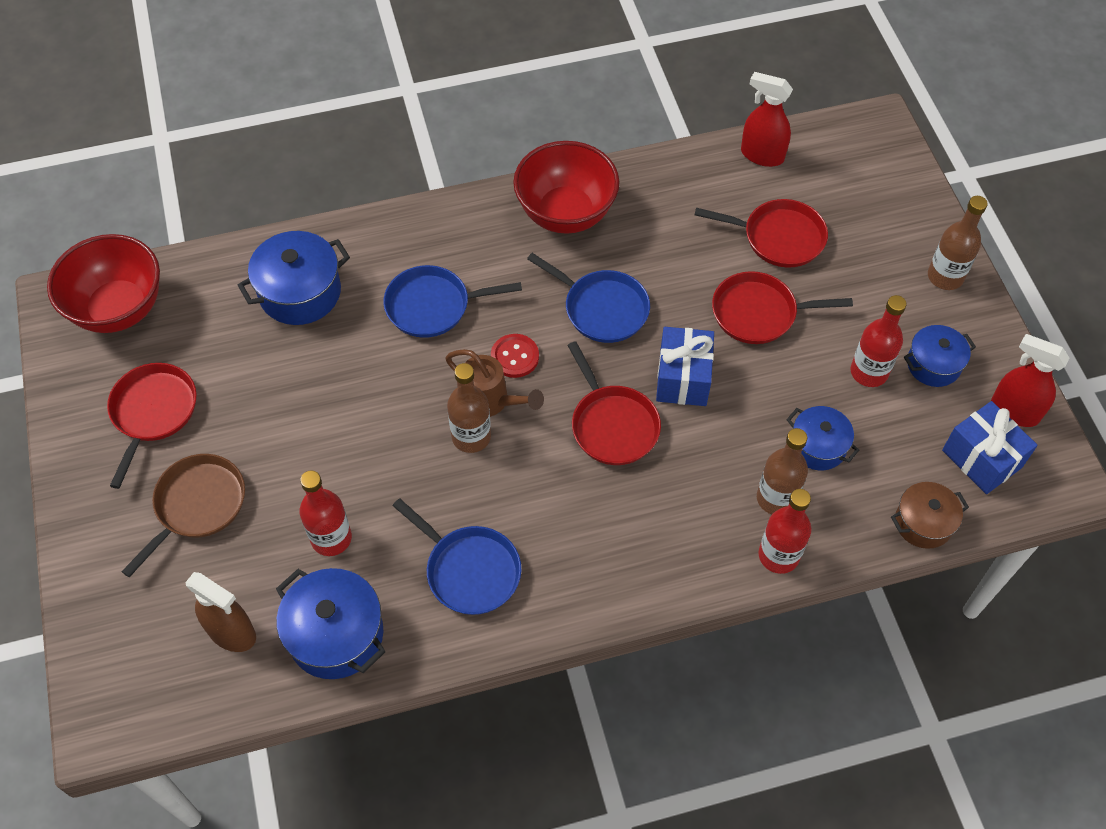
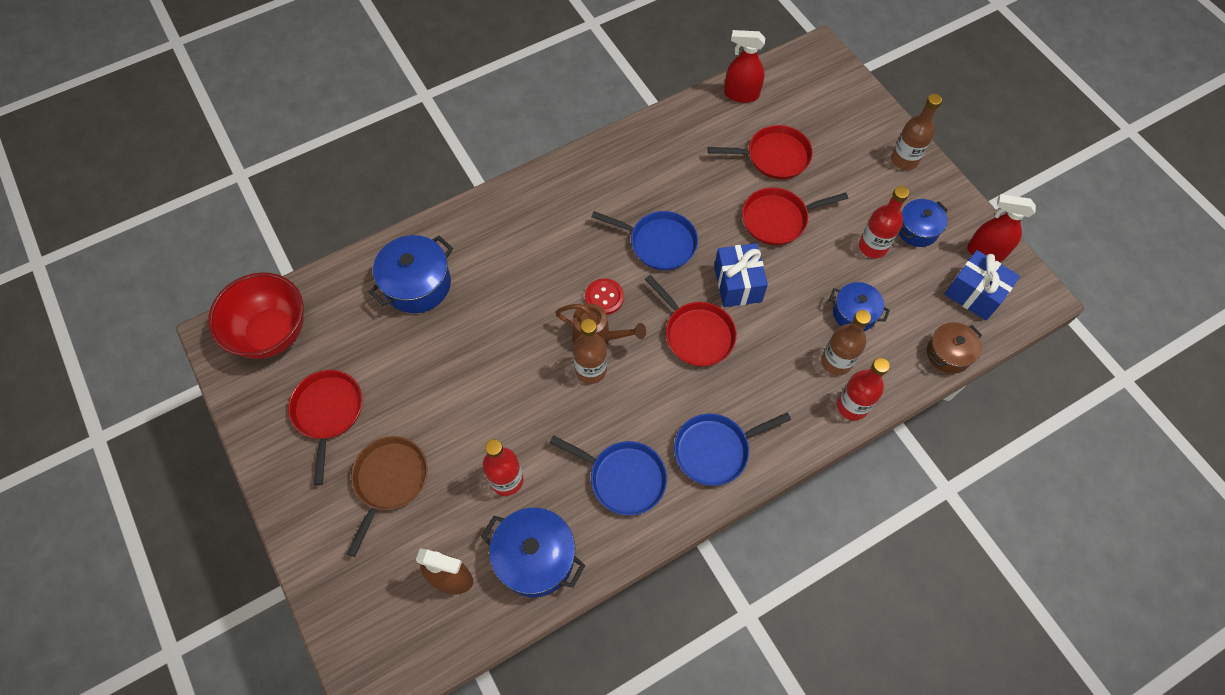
camera: 15 degrees left, 5 degrees up
(433, 306) = (527, 271): blue pan -> blue pan (715, 450)
(566, 213) = (607, 173): red bowl -> none

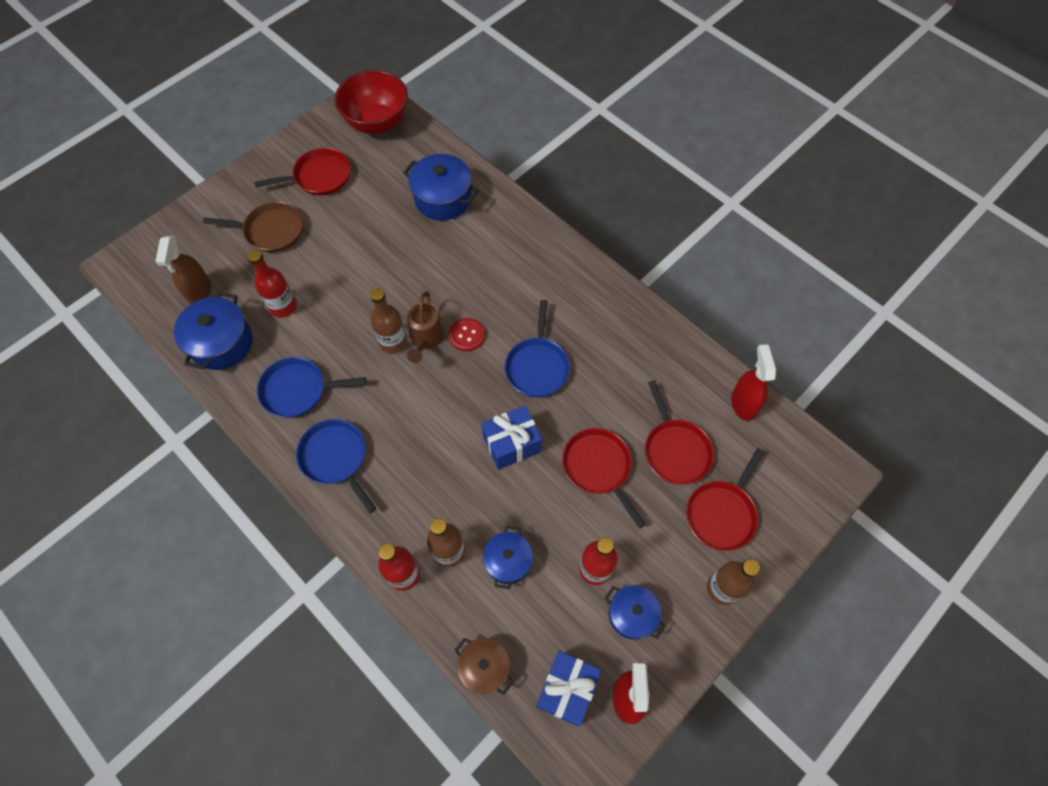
camera: 75 degrees right, 0 degrees up
(623, 478) = (298, 390): blue pan -> blue pan turned 75 degrees clockwise
(696, 334) = (448, 418): red pan -> red pan (722, 513)

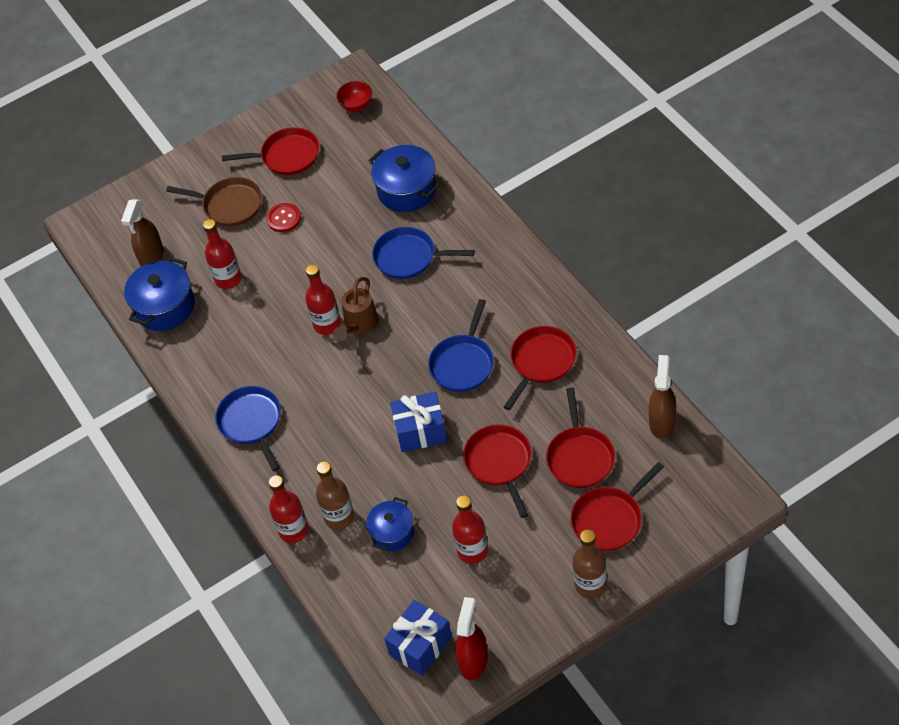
camera: 20 degrees right, 10 degrees down
(298, 390) = (228, 358): blue pan -> blue pan (409, 257)
(377, 123) = (356, 106): red bowl -> red bowl, size x0.48
(393, 342) = (327, 324): brown bottle -> red bottle
(467, 335) = (400, 326): red button -> red button (284, 218)
(485, 667) = (350, 617): brown pot -> none
(612, 356) = (541, 362): none -> red pan
(632, 615) = (497, 594): blue pot -> none
(743, 403) = (662, 422): red spray bottle -> brown spray bottle

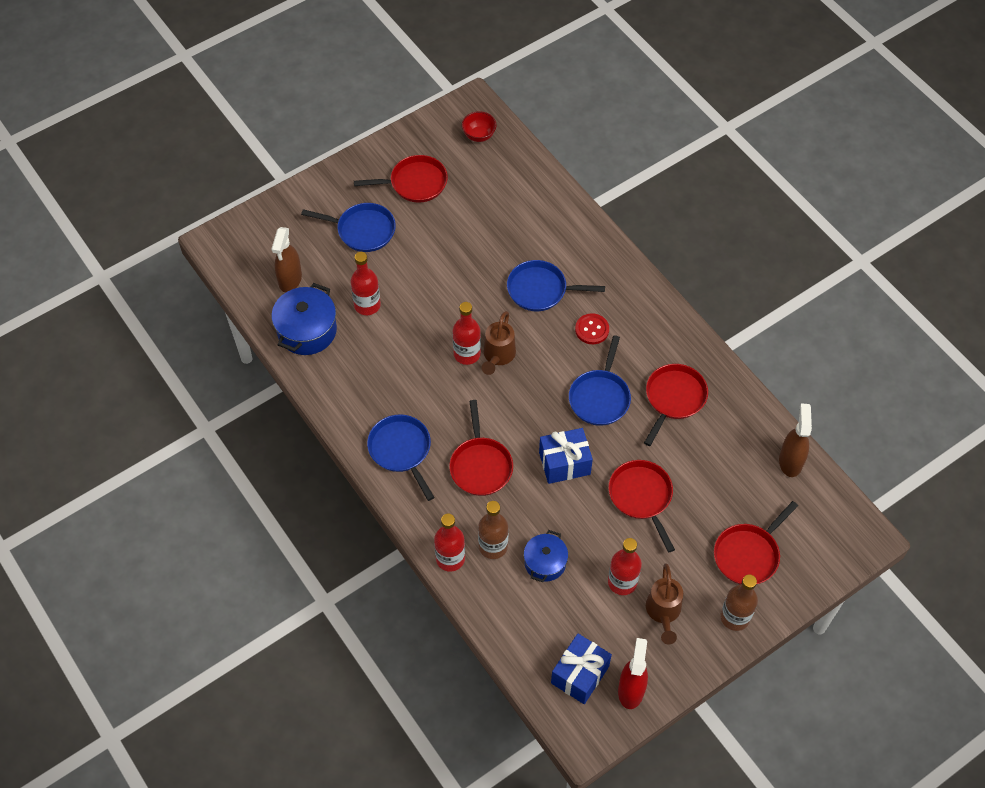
camera: 10 degrees left, 5 degrees up
(229, 205) = (362, 230): brown pan -> blue pan
(284, 218) = (417, 246): red button -> red button (592, 330)
(407, 190) = (534, 222): blue pot -> none
(514, 581) = (663, 612): none -> brown watering can
(580, 457) = (716, 492): red pan -> red pan (480, 466)

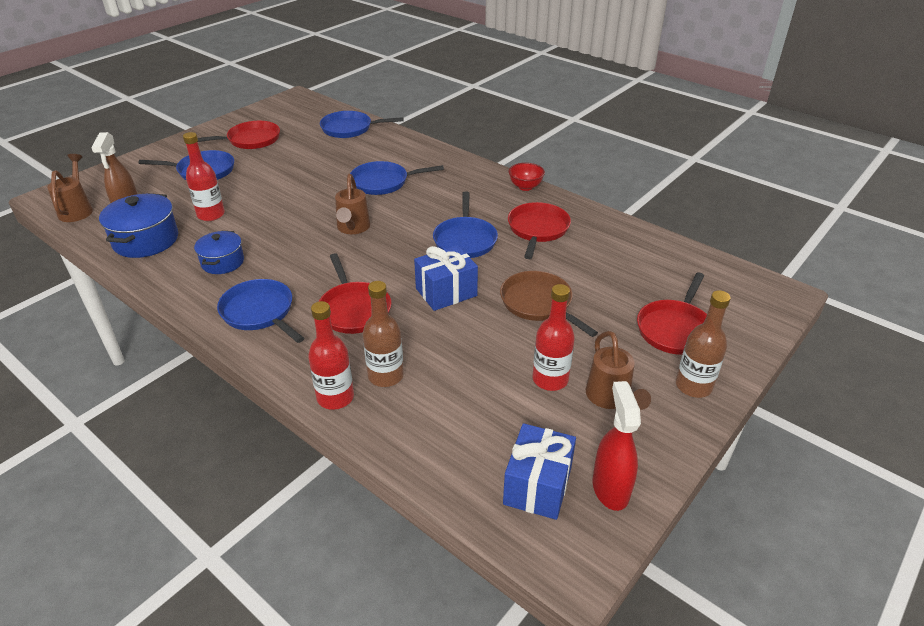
camera: 15 degrees left, 20 degrees down
(243, 269) = (77, 210): none -> brown watering can
(467, 354) = (320, 231): red bottle -> none
(479, 135) = (304, 110): red bowl -> red bowl (525, 187)
(523, 183) = (349, 129): none -> blue pan
(545, 563) = (453, 379): blue pot -> blue pot (222, 262)
(592, 330) = (440, 199): red button -> none
(641, 497) = (539, 303): red pan -> brown pan
(790, 461) = (672, 253): brown spray bottle -> none

